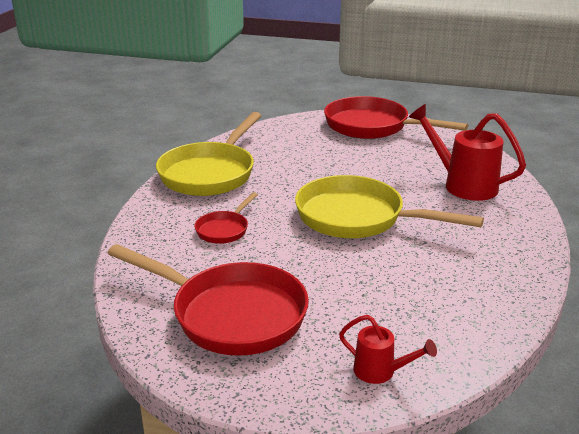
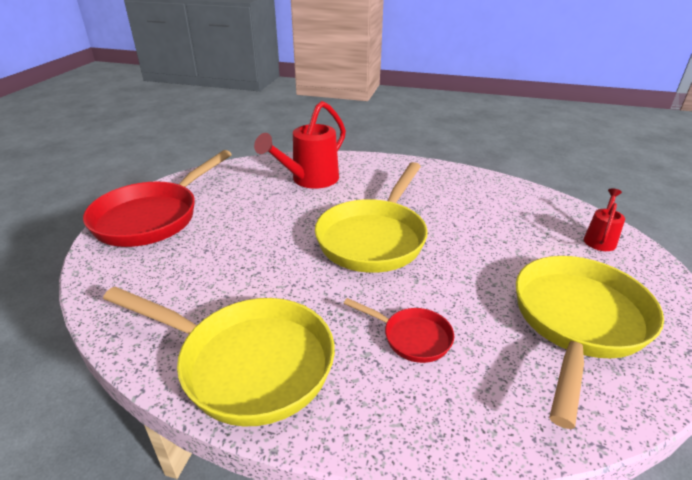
camera: 90 degrees left, 5 degrees up
(231, 314) = (577, 322): red pan -> yellow pan

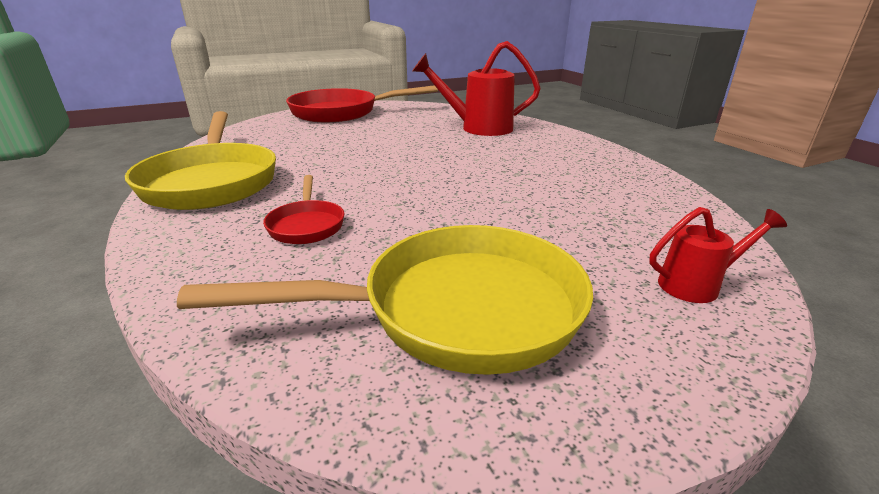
camera: 50 degrees right, 5 degrees down
(374, 238) = (436, 171): yellow pan -> none

